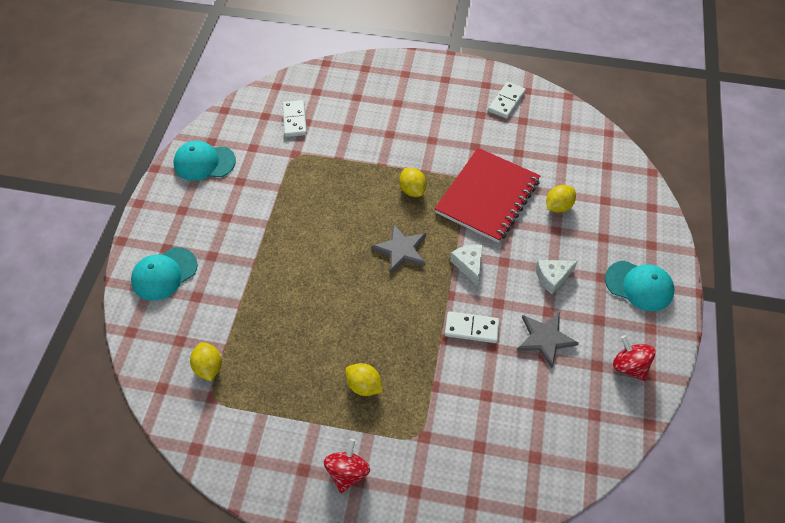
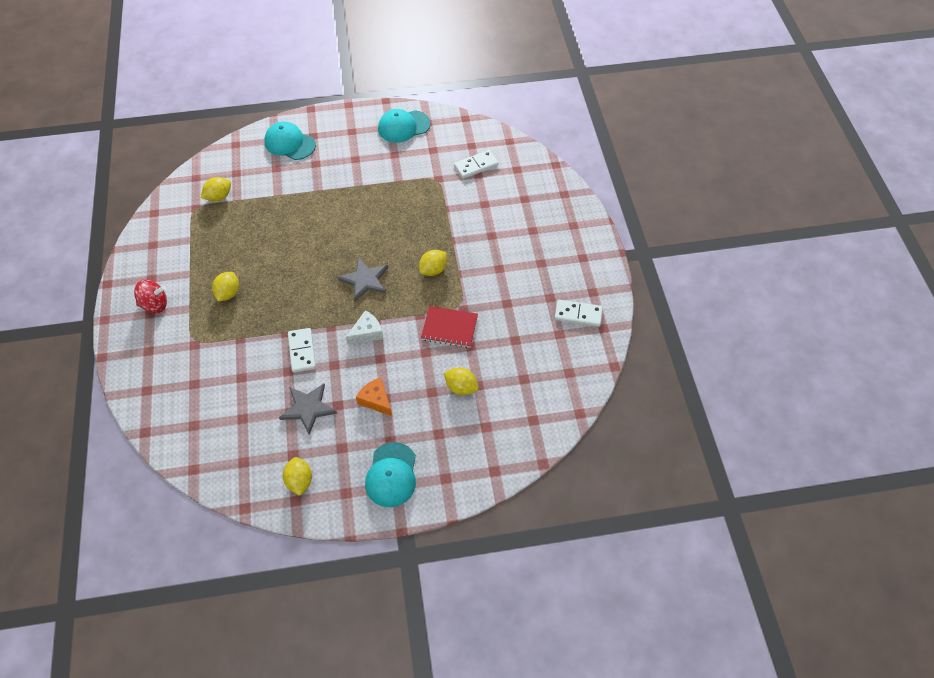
camera: 70 degrees right, 0 degrees up
(204, 162) = (403, 126): turquoise cap -> turquoise cap turned 90 degrees counterclockwise
(487, 196) = (449, 328): red notebook -> red notebook, size x0.56
(552, 277) = (376, 400): white cheese -> orange cheese
(629, 366) = (299, 481): red spinning top -> yellow lemon

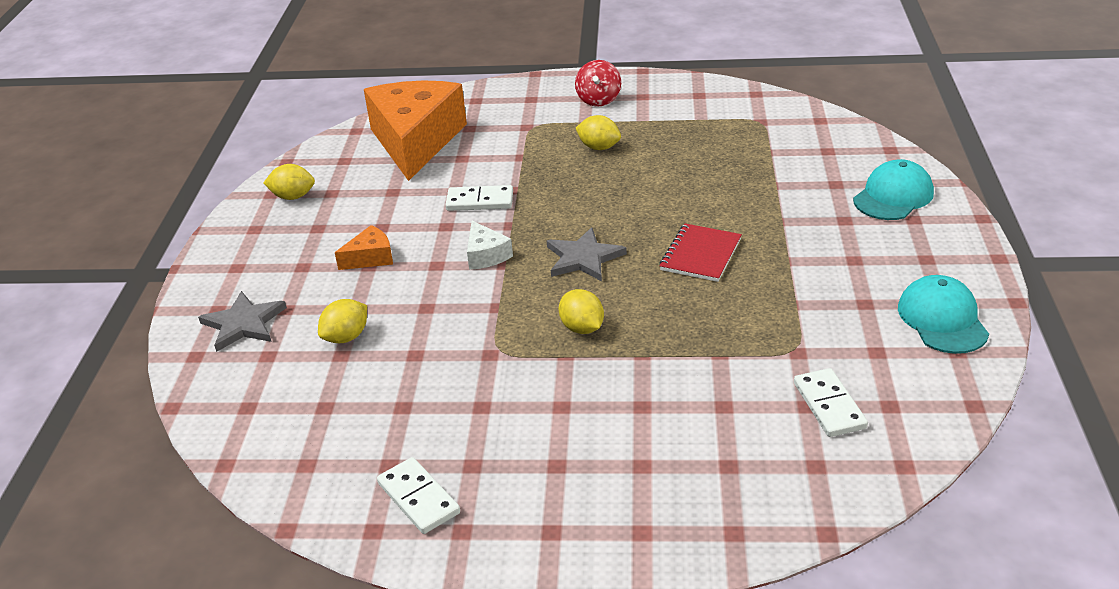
camera: 105 degrees right, 20 degrees down
(214, 417) = (415, 141): none -> orange cheese
(218, 197) = (779, 138): yellow lemon -> none
(308, 408) = (389, 204): grey star -> grey star (243, 324)
(391, 475) = (253, 264): turquoise cap -> none
(449, 328) = (459, 335): red notebook -> red notebook (700, 255)
(578, 314) = (418, 498): white domino -> white domino turned 60 degrees counterclockwise

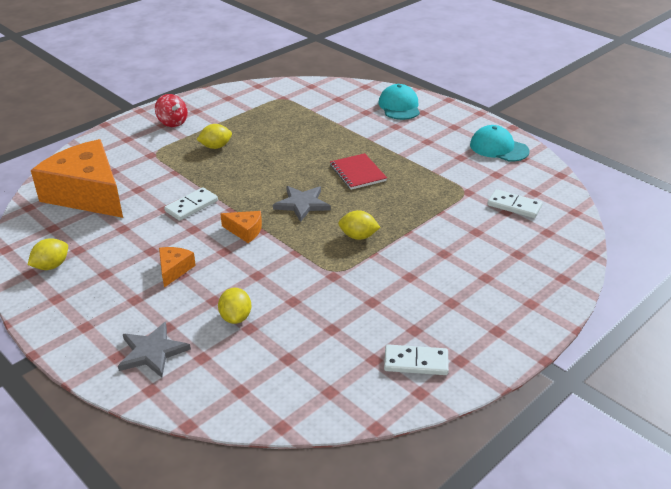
camera: 50 degrees left, 0 degrees up
(486, 255) = (245, 231): white cheese -> orange cheese

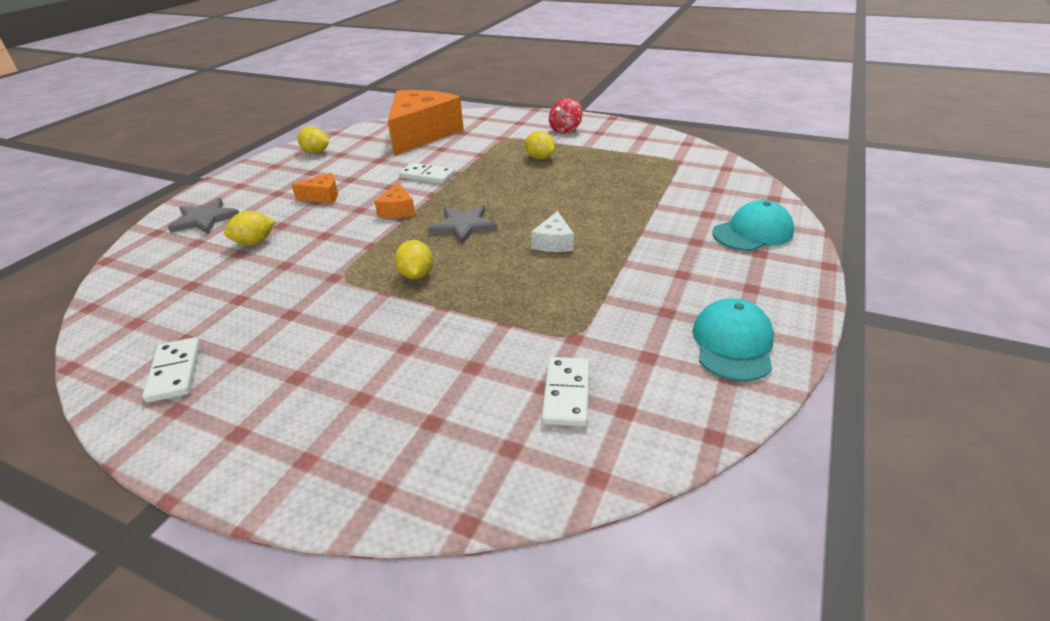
camera: 70 degrees right, 0 degrees up
(357, 173) = (554, 242): red notebook -> white cheese

